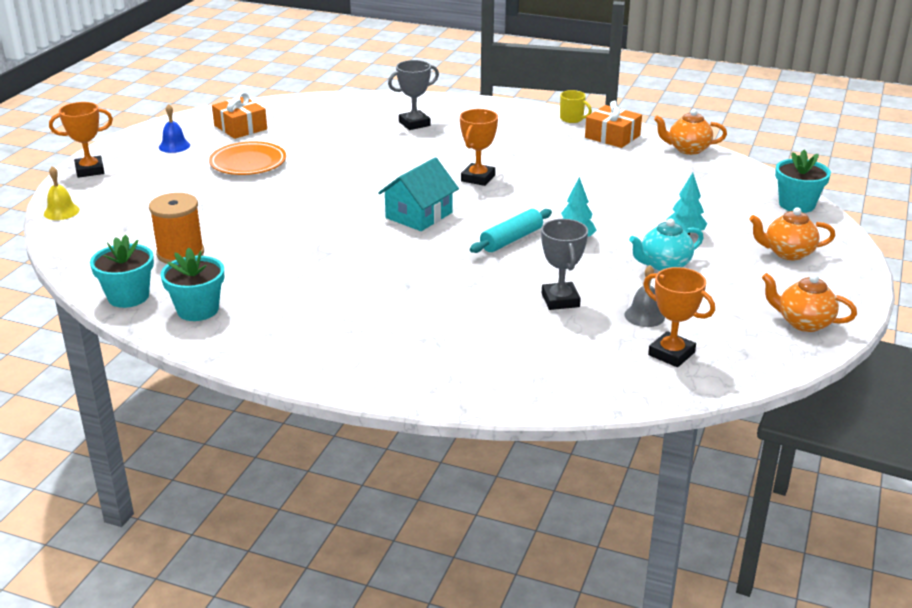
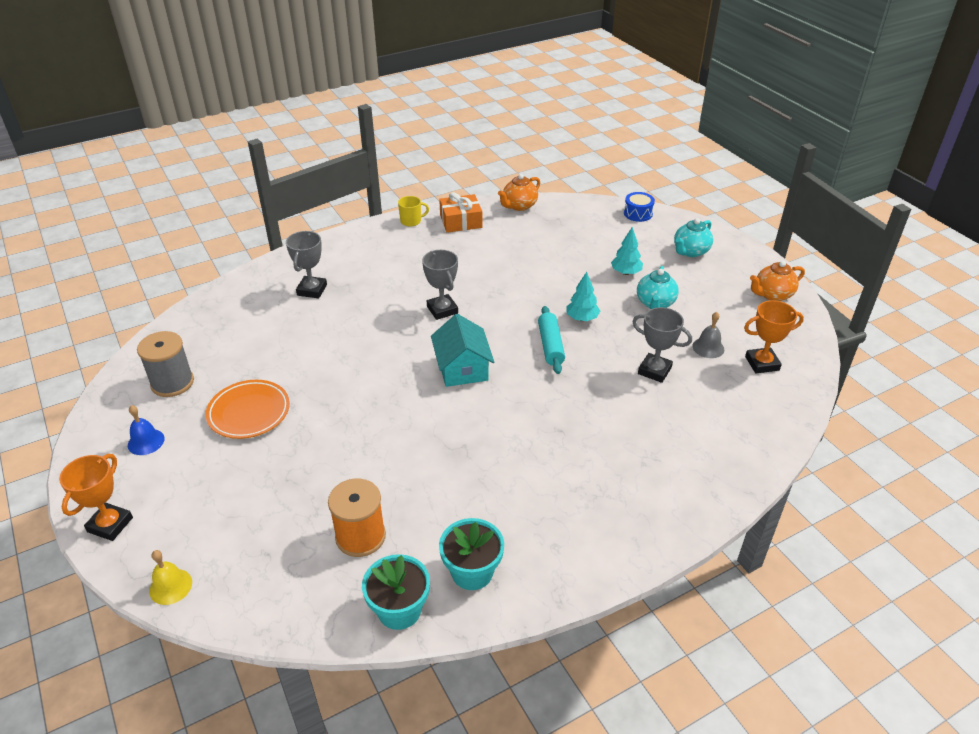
camera: 50 degrees left, 10 degrees up
(240, 127) = (172, 383): orange gift -> grey spool
(478, 178) = (442, 310): orange trophy -> grey trophy
(788, 253) = (690, 251): orange teapot -> turquoise teapot
(796, 204) = (638, 213): turquoise flower pot -> blue drum

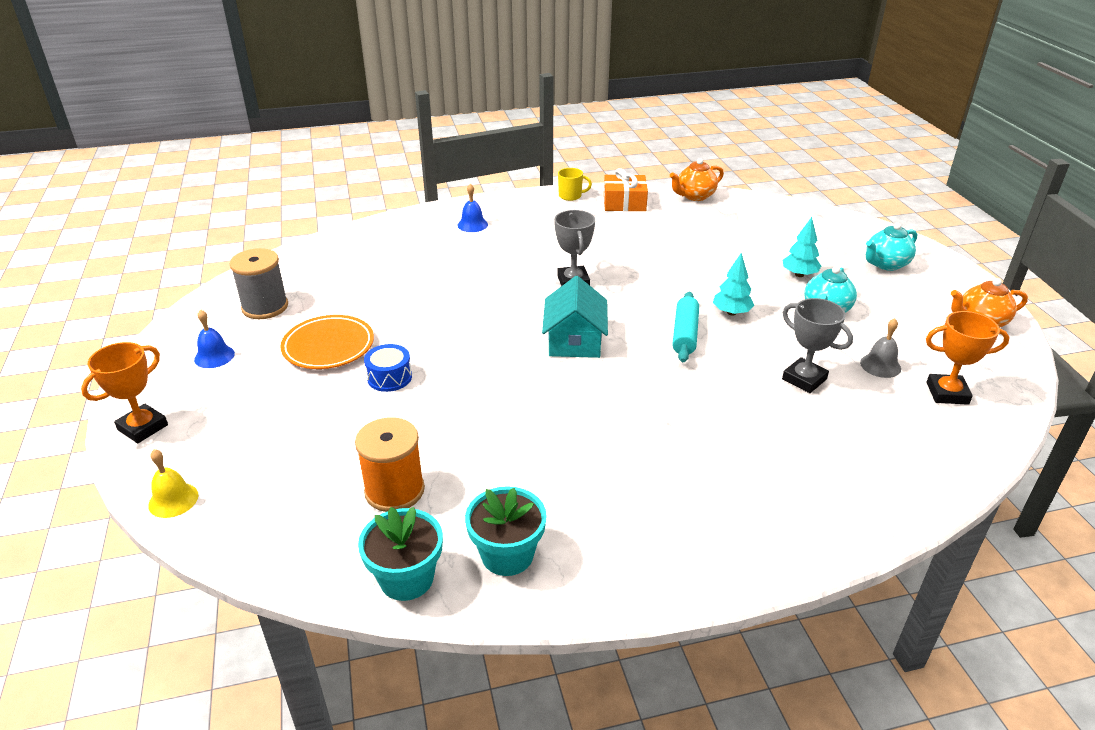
camera: 15 degrees right, 5 degrees down
(312, 290) = (441, 244): grey trophy -> none
(333, 265) = (472, 225): none -> blue bell
(638, 213) = (831, 219): blue drum -> blue drum (389, 377)

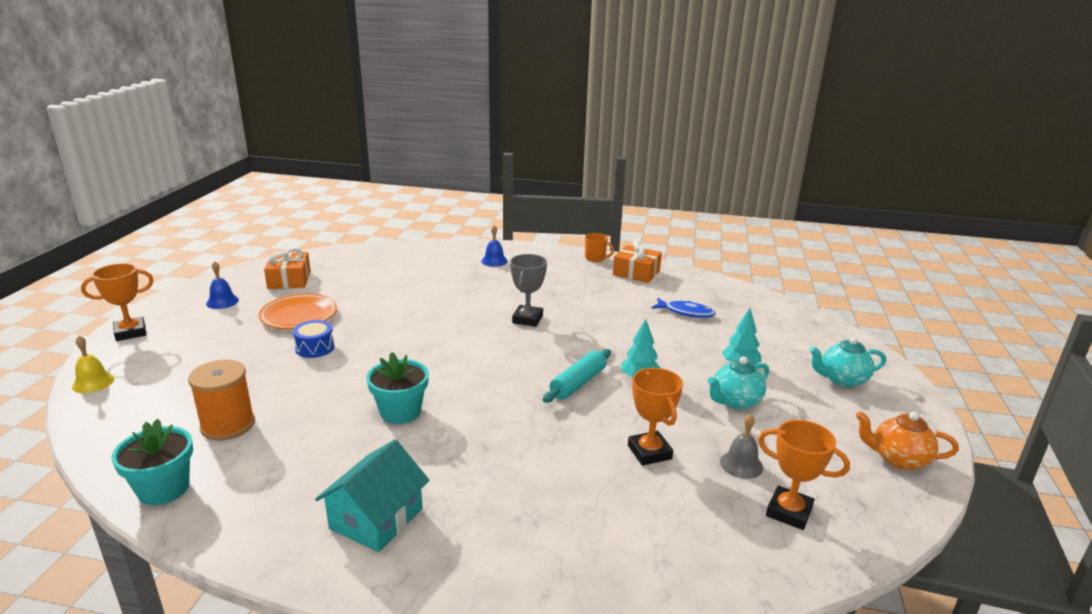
camera: 25 degrees right, 10 degrees down
(265, 307) = (289, 280): grey spool -> orange gift
(507, 555) = (248, 500): turquoise flower pot -> turquoise flower pot (400, 412)
(570, 196) = (595, 258): yellow mug -> orange mug
(574, 341) = (479, 362): turquoise house -> turquoise house (376, 518)
(694, 196) = (706, 281): orange teapot -> none
(708, 234) = (686, 312): none -> blue fish
(804, 379) = (649, 452): grey trophy -> orange trophy

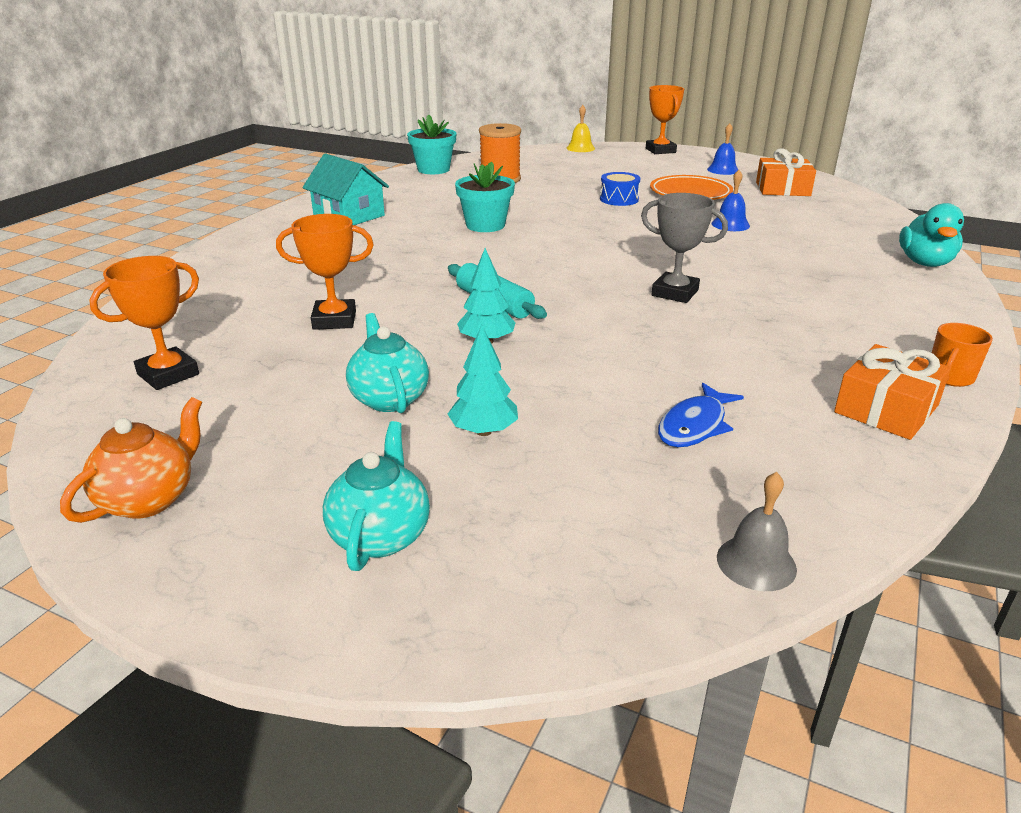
camera: 105 degrees right, 5 degrees up
(448, 249) = (925, 263): none -> turquoise duck
(494, 261) = (889, 289): blue bell -> blue bell (730, 224)
(741, 464) = (265, 367): grey bell -> grey bell (756, 563)

